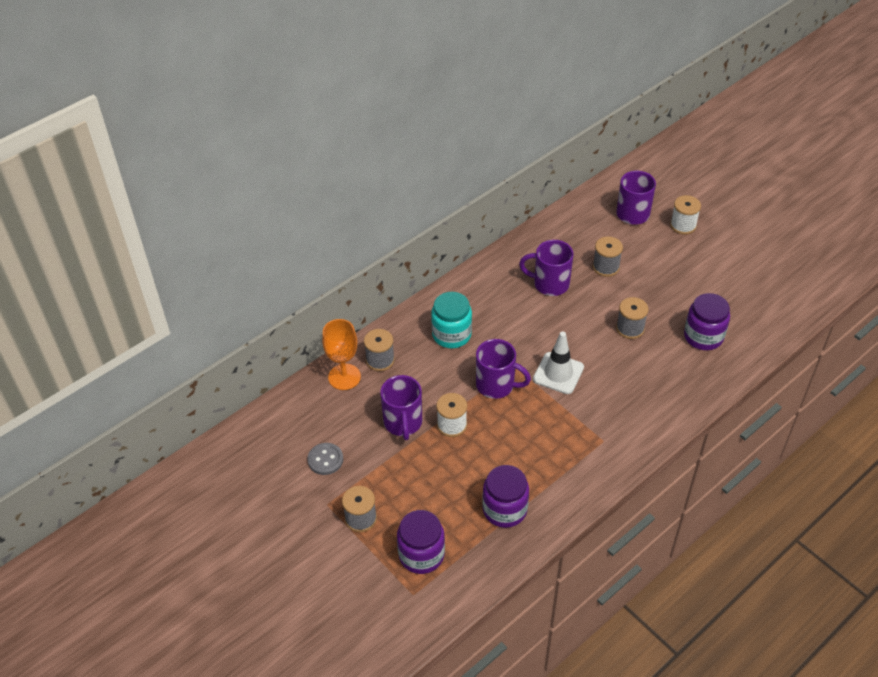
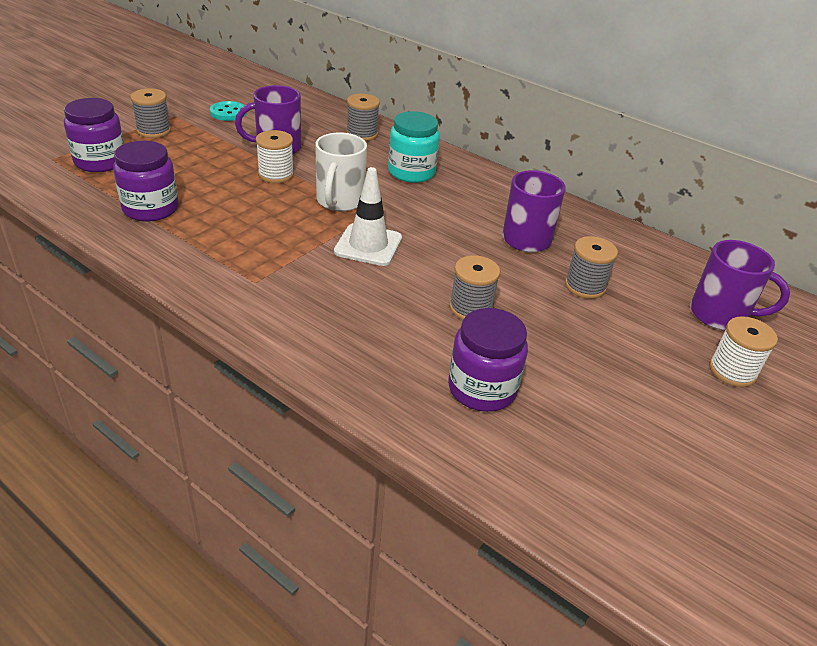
camera: 75 degrees right, 10 degrees down
(325, 460) = (228, 113): grey button -> turquoise button
(344, 377) = (335, 117): orange goblet -> none
(497, 385) = (339, 201): purple mug -> white mug

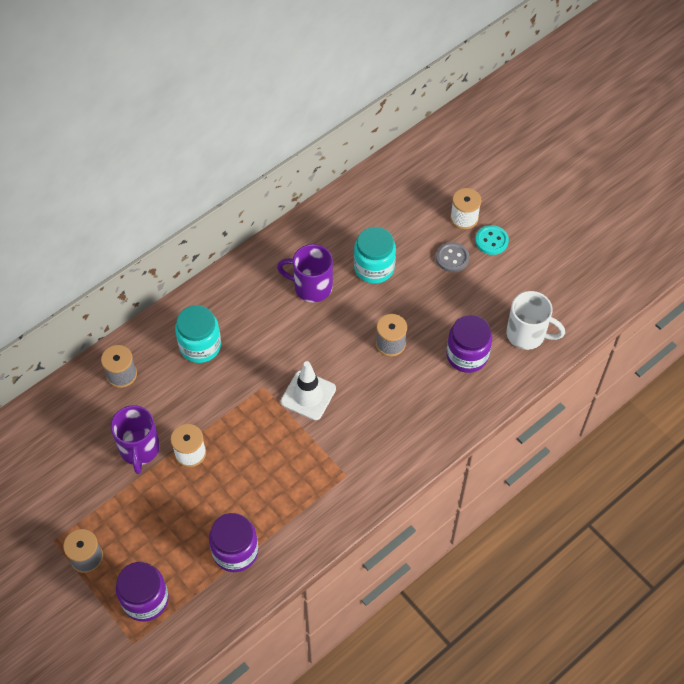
camera: 75 degrees left, 20 degrees up
(228, 113) = (55, 490): turquoise button -> turquoise button (491, 241)
(339, 201) = (242, 408): white mug -> white mug (527, 334)
(585, 286) = (374, 268): grey spool -> turquoise jar
(650, 362) = (452, 258): none -> grey button
(720, 315) = (412, 201): purple mug -> none

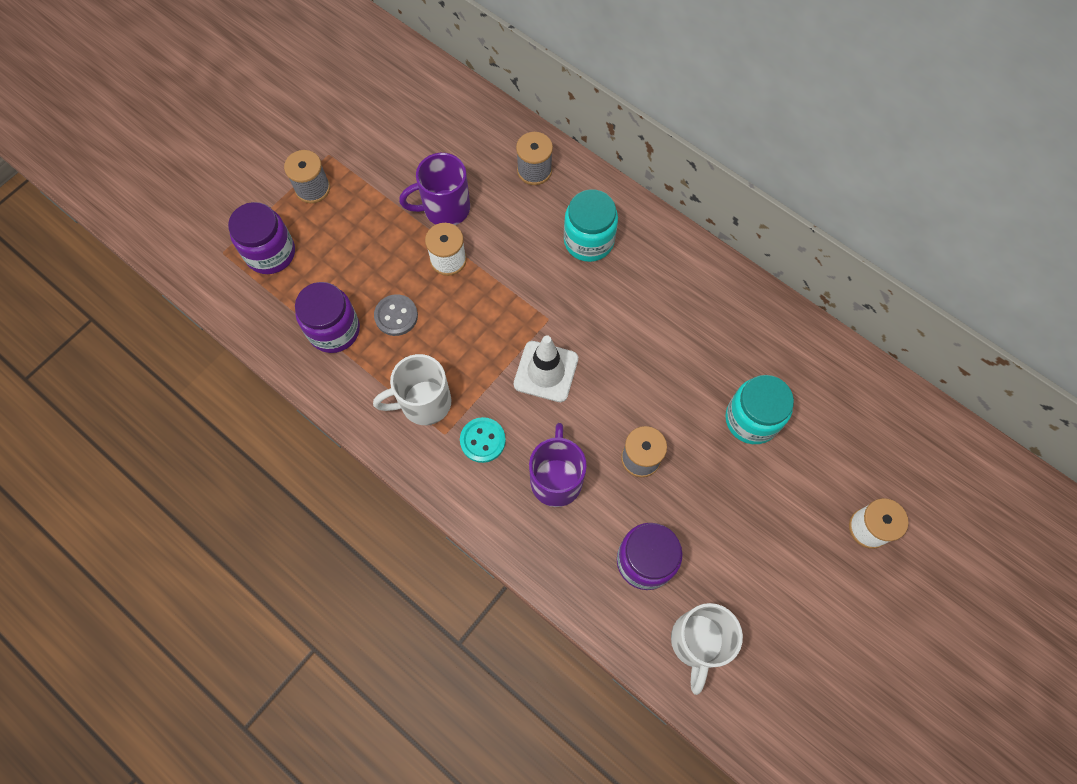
camera: 80 degrees right, 10 degrees up
(311, 287) = (702, 347): purple mug -> purple mug (556, 479)
(316, 488) = (423, 403): none -> white mug
(452, 258) = (796, 520): grey button -> grey button (396, 316)
(491, 241) = (841, 572): turquoise button -> turquoise button (482, 440)

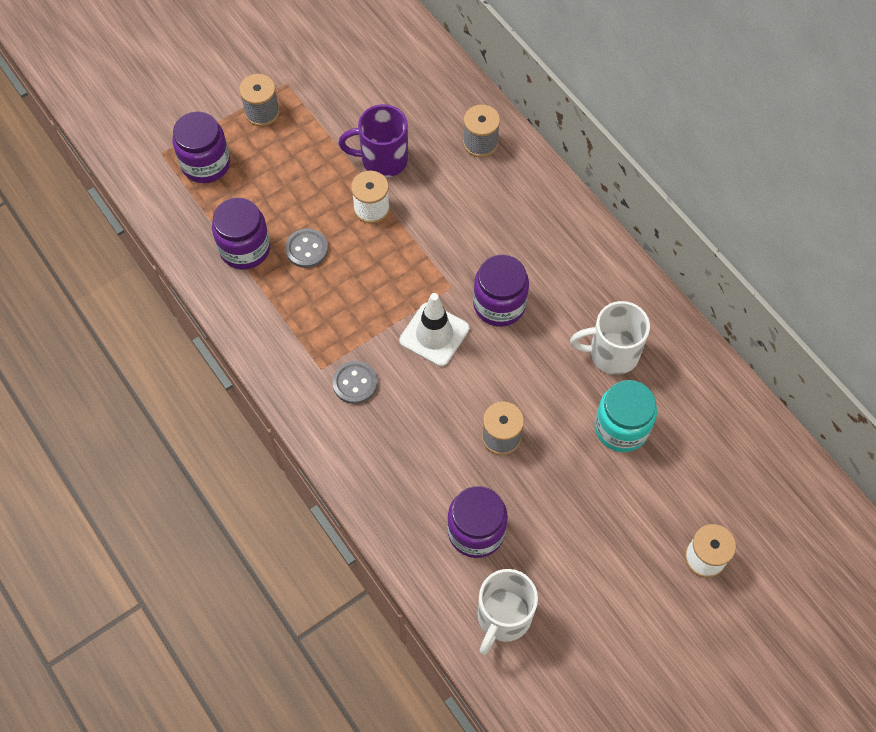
camera: 15 degrees right, 5 degrees down
(423, 403) = (309, 335): white mug -> white mug (611, 353)
(482, 440) = (355, 383): turquoise button -> grey button
(556, 479) = (414, 435): purple mug -> none
(588, 241) = (513, 222): turquoise jar -> none
(599, 326) = (499, 304): none -> purple jar

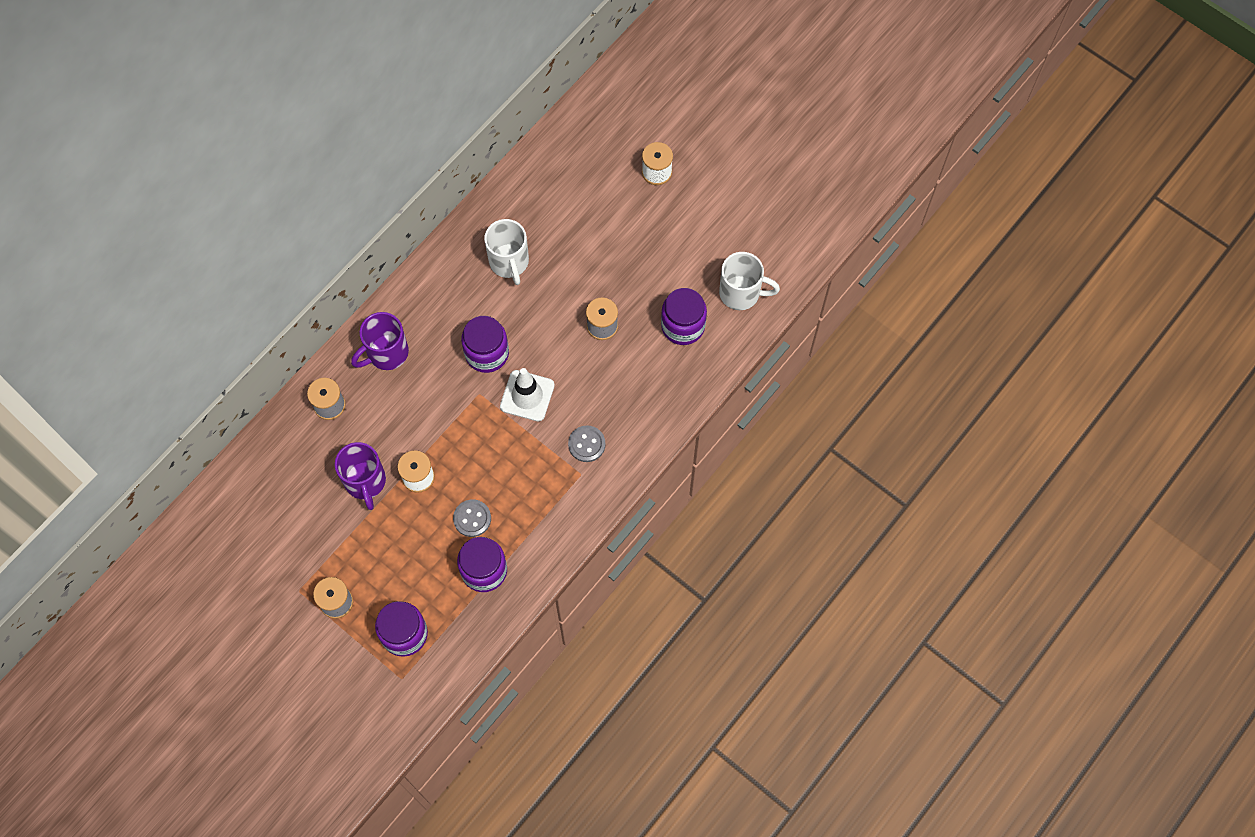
camera: 105 degrees left, 5 degrees up
(527, 206) = (386, 353): none -> purple mug
(621, 427) = (571, 244): turquoise jar -> none

